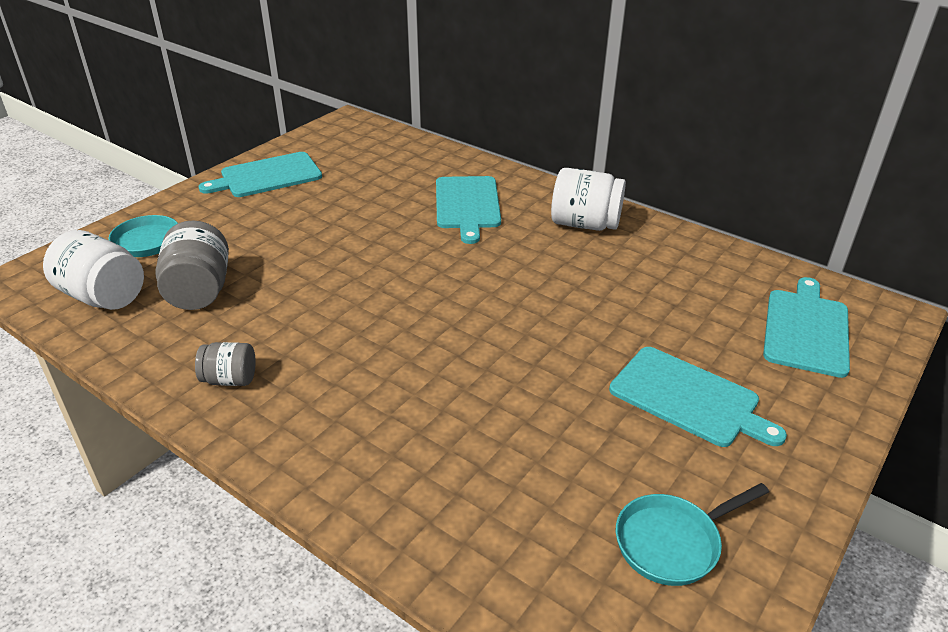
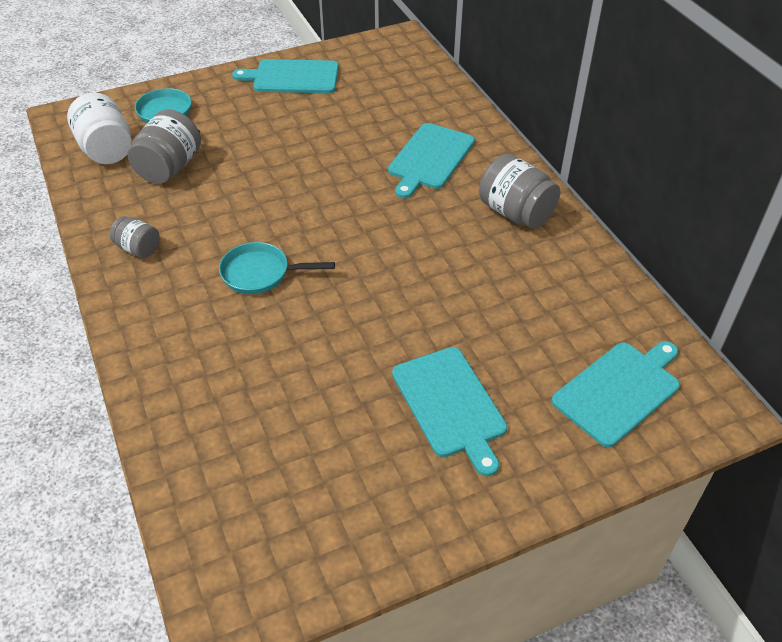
camera: 30 degrees right, 10 degrees up
(585, 224) = (516, 213): white jar -> grey jar
(672, 542) = (328, 505): turquoise pan -> turquoise pan (260, 273)

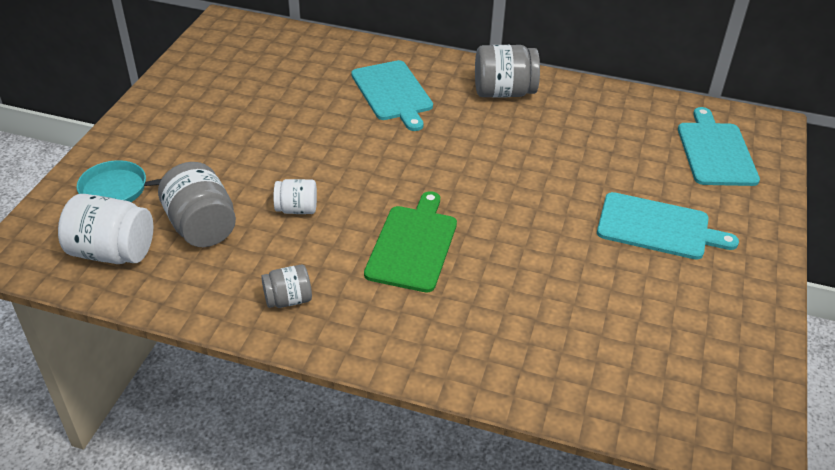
camera: 50 degrees left, 5 degrees down
(235, 196) = (297, 209): none -> white jar
(260, 273) = (413, 245): turquoise pan -> green cutting board
(292, 77) = (184, 98): turquoise cutting board -> none

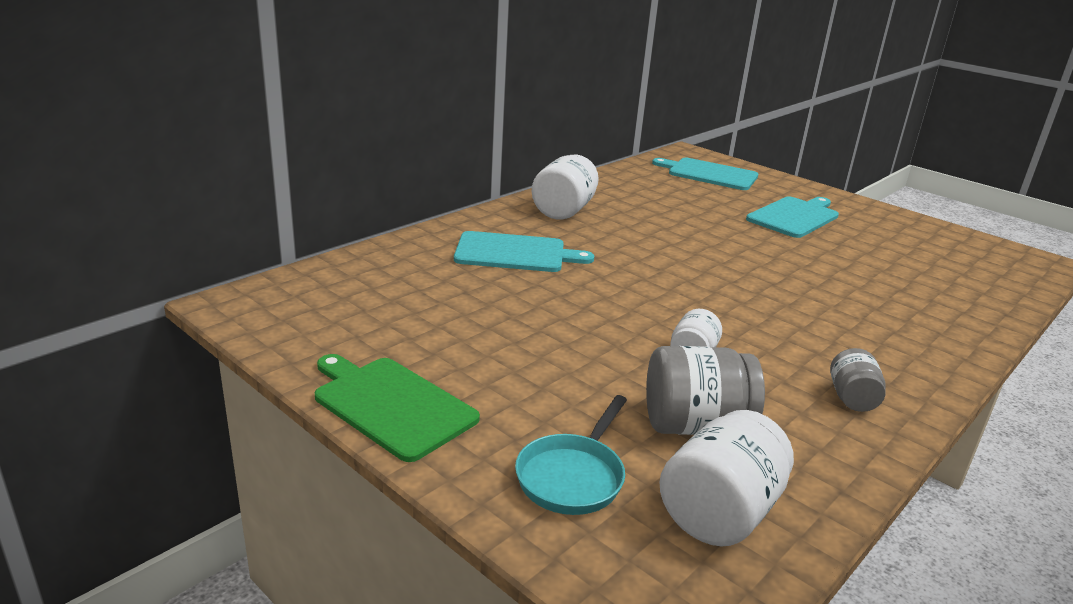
camera: 65 degrees left, 15 degrees down
(413, 245) = (781, 311): green cutting board -> green cutting board (391, 405)
(504, 92) = (564, 210): grey jar -> white jar

